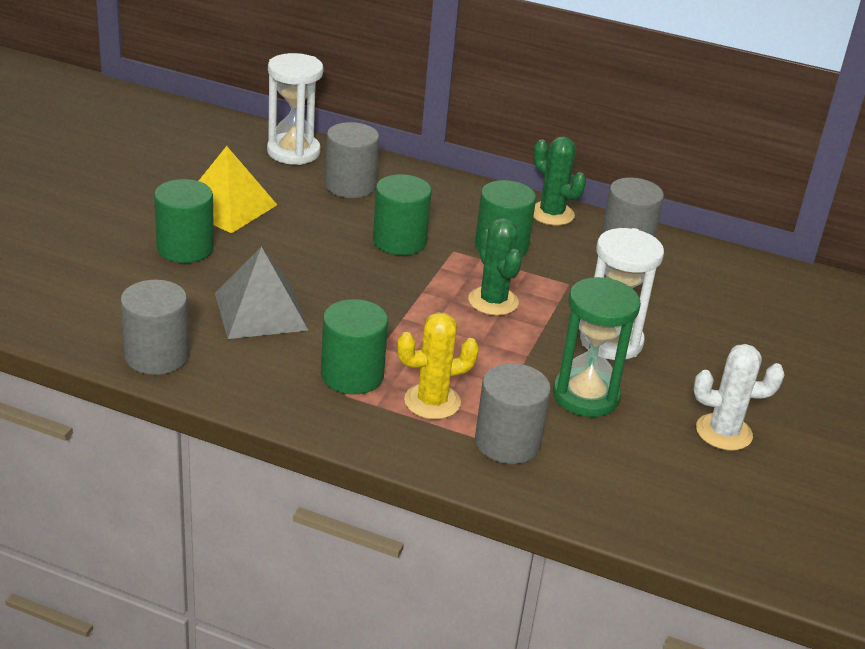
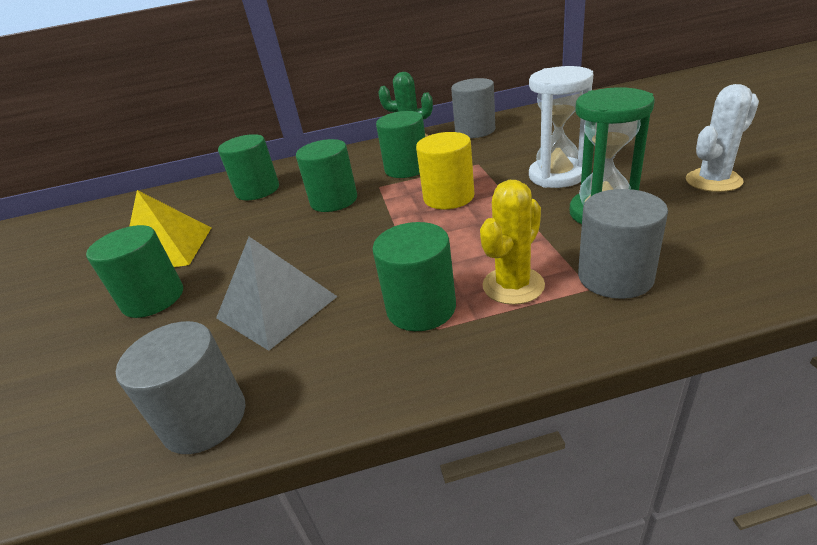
camera: 25 degrees left, 0 degrees up
(293, 152) = (192, 193): white hourglass -> none
(350, 185) = (258, 190): grey cylinder -> green cylinder
(493, 301) = (448, 197): green cactus -> yellow cylinder

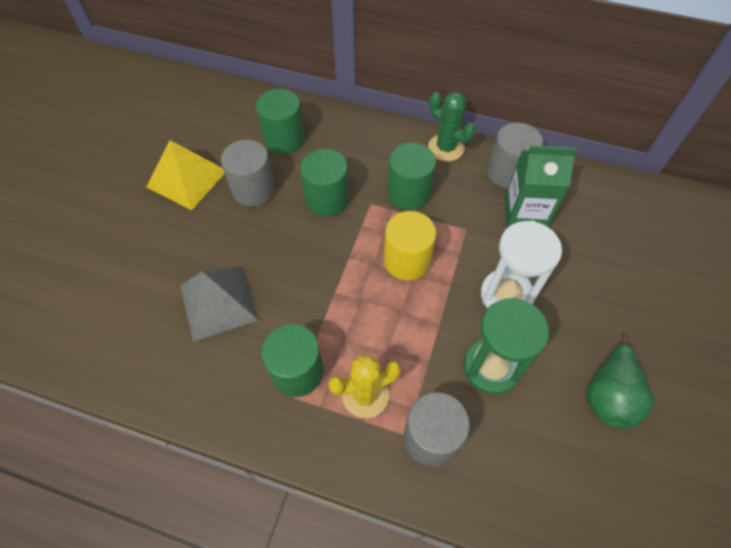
camera: 25 degrees right, 25 degrees up
(153, 298) = (155, 234): green cylinder -> none
(205, 418) = (134, 372): grey cylinder -> grey cylinder (253, 190)
(513, 139) = (524, 214): none -> green carton
(713, 181) = (608, 396): white cactus -> green pear

